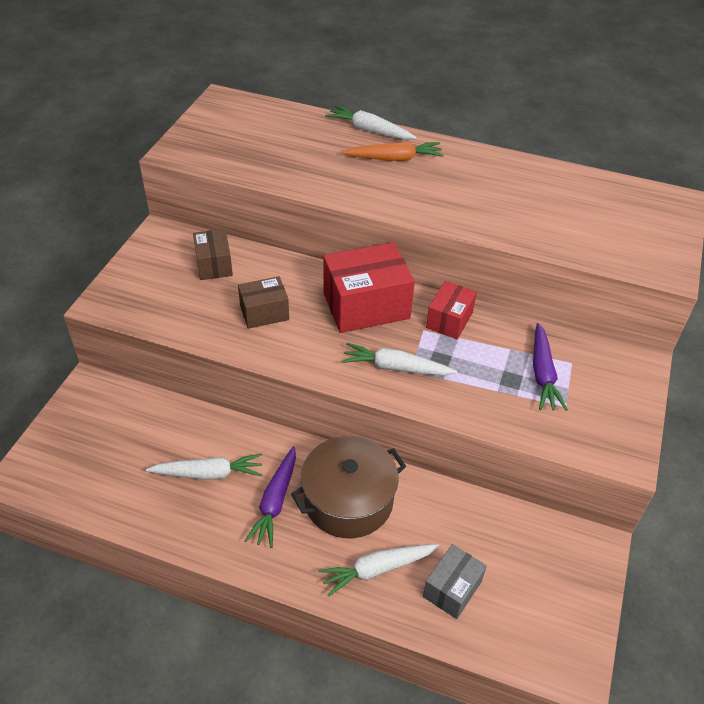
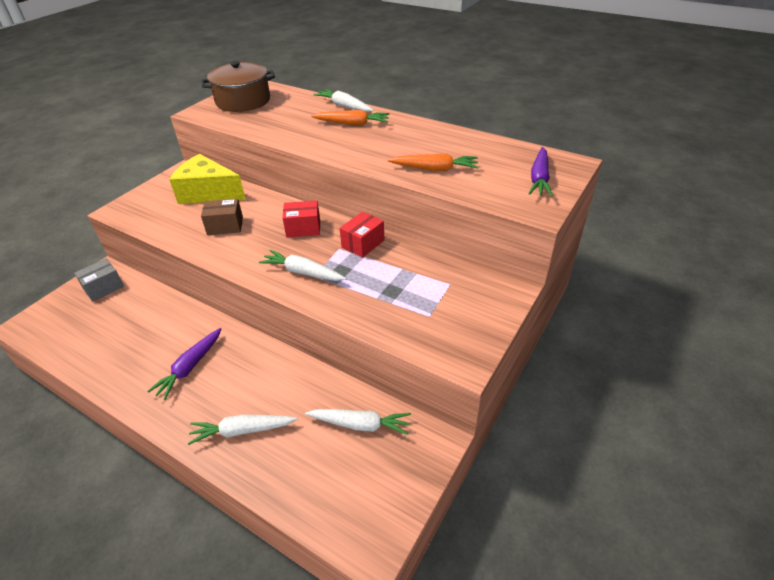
camera: 15 degrees right, 5 degrees down
(209, 473) = (152, 340): white carrot -> white carrot (360, 424)
(214, 265) = (208, 193): brown box -> yellow cheese
(348, 500) = (246, 374): brown pot -> brown pot (243, 101)
(366, 305) = (303, 228): red box -> red box, size x0.57
(452, 589) = (296, 457): grey box -> grey box (103, 288)
(528, 221) = (435, 169): none -> orange carrot
(542, 374) = (421, 289): purple carrot -> purple carrot (539, 178)

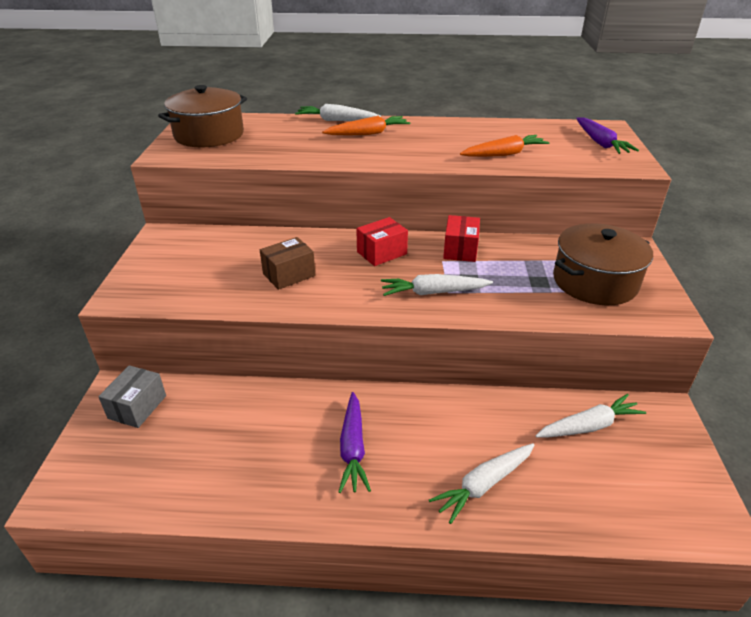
camera: 30 degrees left, 5 degrees down
(208, 193) = (224, 248): yellow cheese -> none
(437, 307) = (594, 281): none -> brown pot

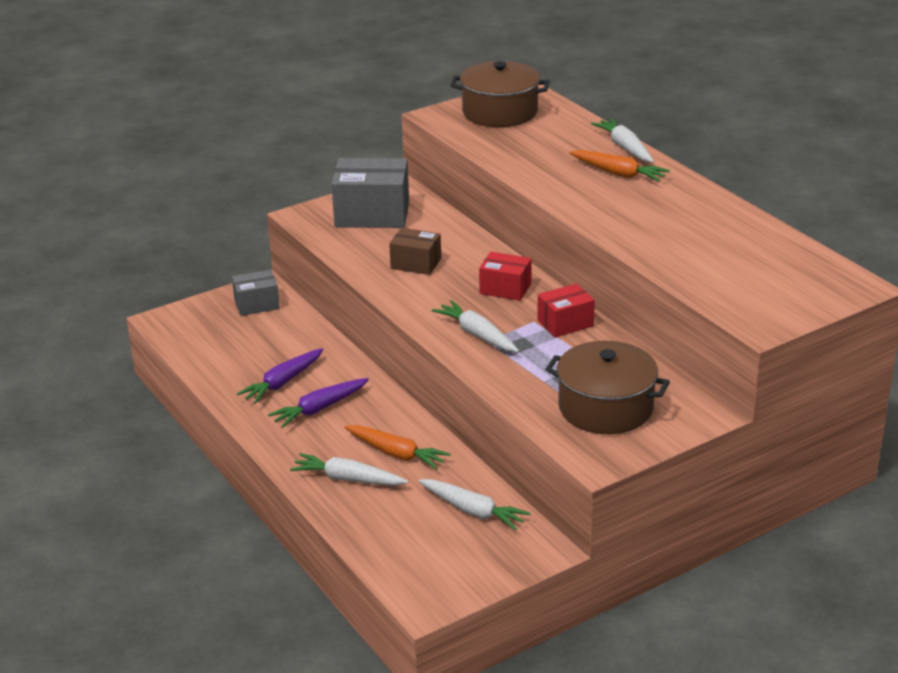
camera: 55 degrees right, 5 degrees down
(182, 262) = (372, 214): none -> grey box
(504, 154) = (678, 252): orange carrot -> orange carrot (396, 454)
(600, 143) = (797, 293): purple carrot -> purple carrot (283, 382)

